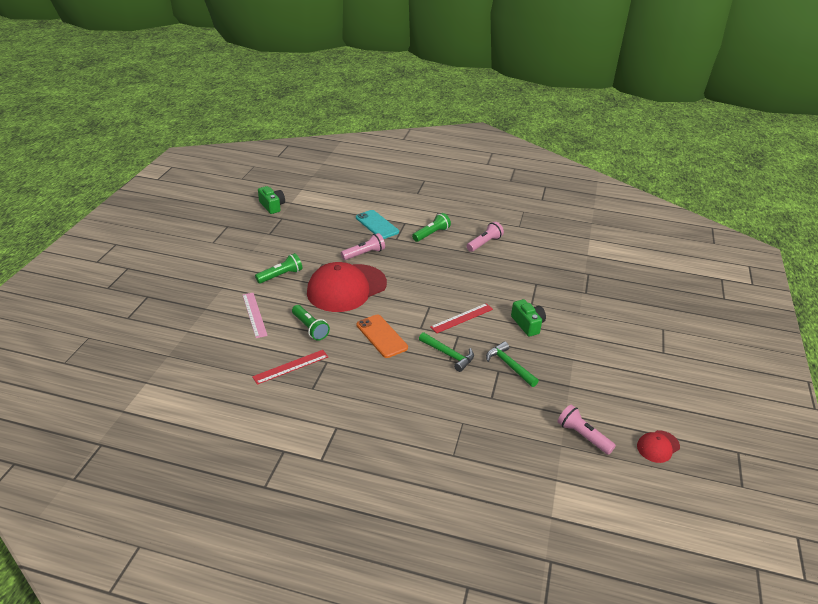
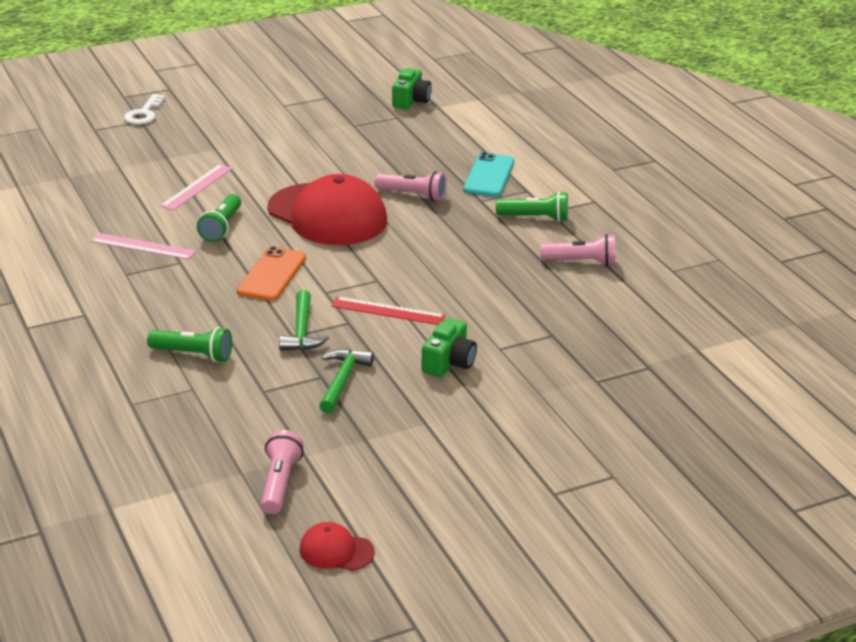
camera: 50 degrees right, 5 degrees down
(141, 291) = (144, 114): none -> white key
(281, 275) = (287, 168): green flashlight -> green flashlight (193, 354)
(291, 366) = (143, 246): red ruler -> pink ruler
(346, 288) = (327, 215): red cap -> red cap turned 150 degrees counterclockwise

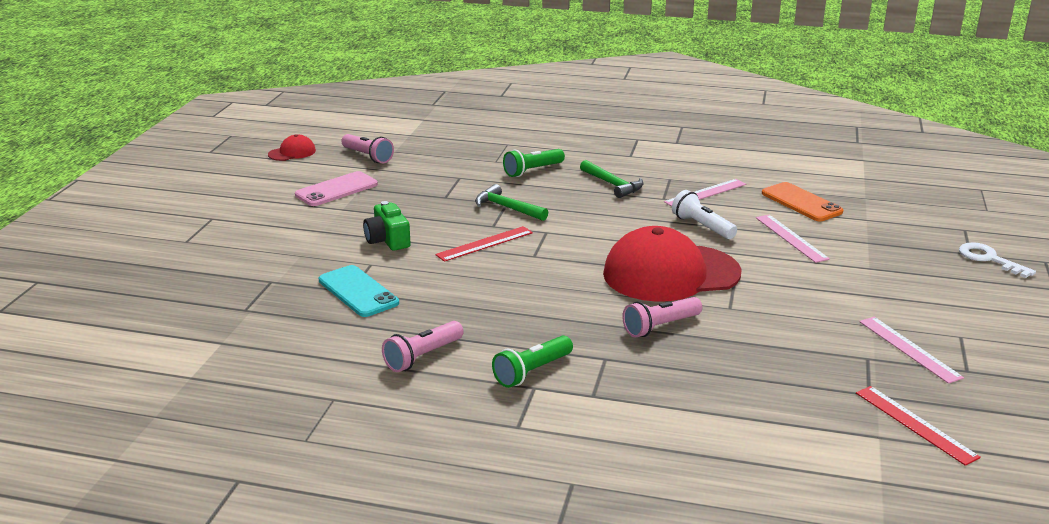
camera: 130 degrees right, 5 degrees down
(222, 227) = (702, 226): green flashlight -> white flashlight
(272, 275) = (599, 222): orange phone -> orange phone (801, 202)
(324, 116) = (909, 349): none -> pink ruler
(342, 380) = (429, 201): green hammer -> green hammer (613, 184)
(390, 453) = (336, 190): none -> pink phone
(411, 100) = (915, 424): green camera -> red ruler
(489, 176) = (653, 387): turquoise phone -> turquoise phone (358, 292)

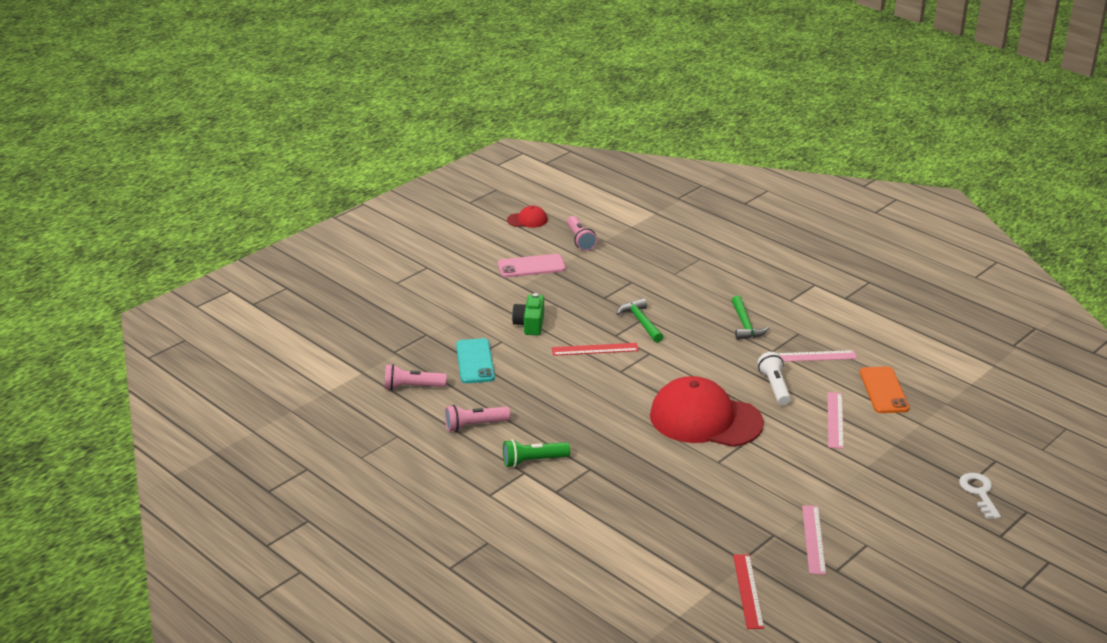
camera: 30 degrees right, 5 degrees up
(532, 171) = (694, 292): green flashlight -> none
(660, 327) = (652, 459): pink flashlight -> pink flashlight (412, 387)

